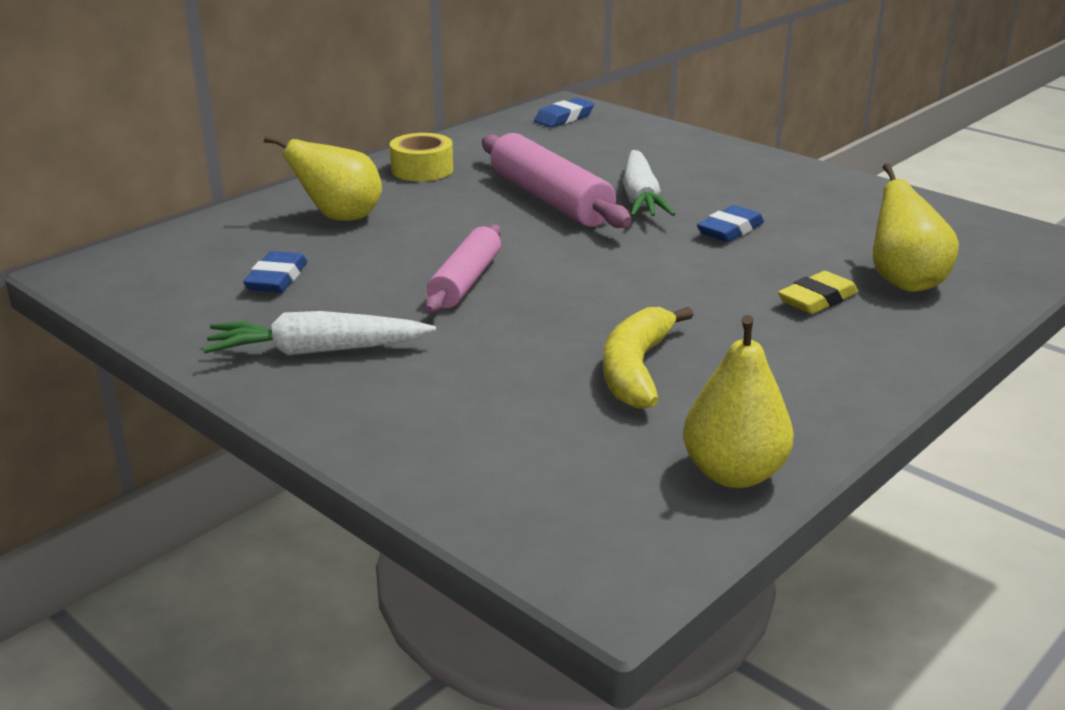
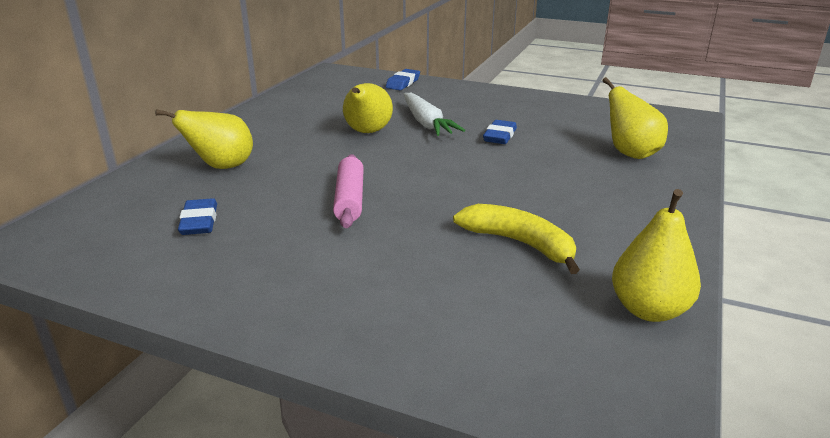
camera: 20 degrees left, 0 degrees up
(317, 351) = (270, 276): white carrot -> none
(422, 169) = (261, 124): yellow tape -> none
(550, 199) = (367, 132): pink rolling pin -> yellow pear
(564, 118) = (337, 79): blue eraser -> blue eraser (403, 83)
(636, 369) = (519, 243): yellow banana -> yellow banana turned 135 degrees clockwise
(817, 299) = (591, 173): yellow eraser -> none

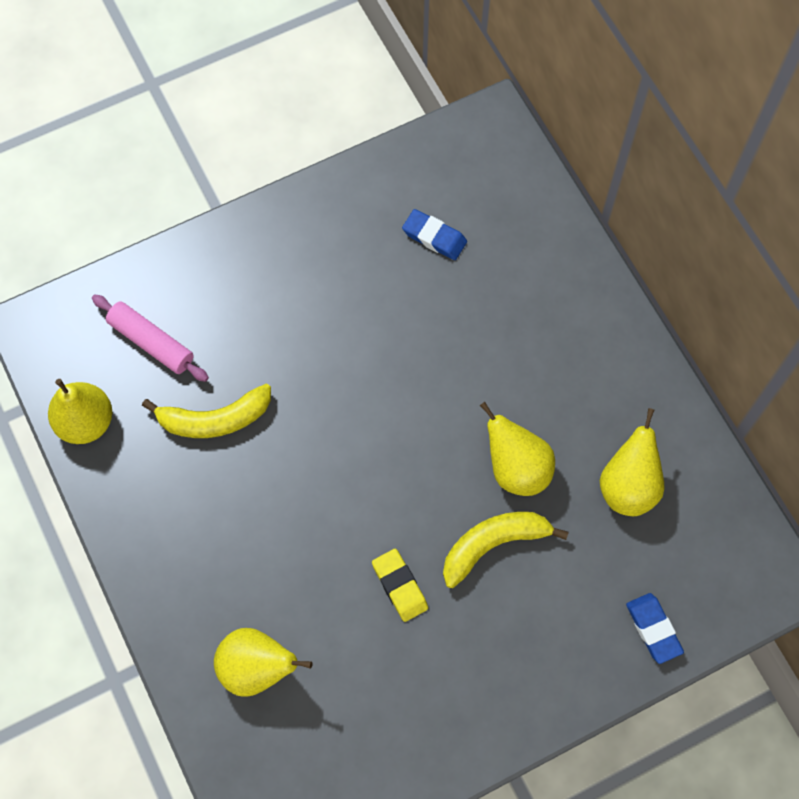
camera: 130 degrees right, 40 degrees up
(221, 167) = (532, 298): yellow pear -> yellow pear (628, 486)
(349, 199) = (382, 356): pink rolling pin -> pink rolling pin (151, 342)
(426, 123) = (493, 545): white carrot -> yellow banana
(499, 136) = (400, 586): blue eraser -> yellow eraser

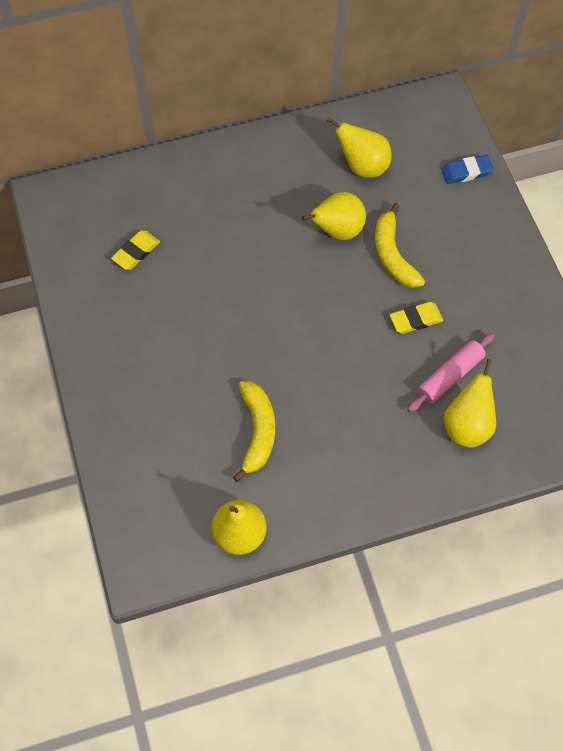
camera: 80 degrees left, 5 degrees down
(151, 342) = (177, 473): pink rolling pin -> pink rolling pin (450, 376)
(434, 237) = (136, 252): blue eraser -> yellow eraser

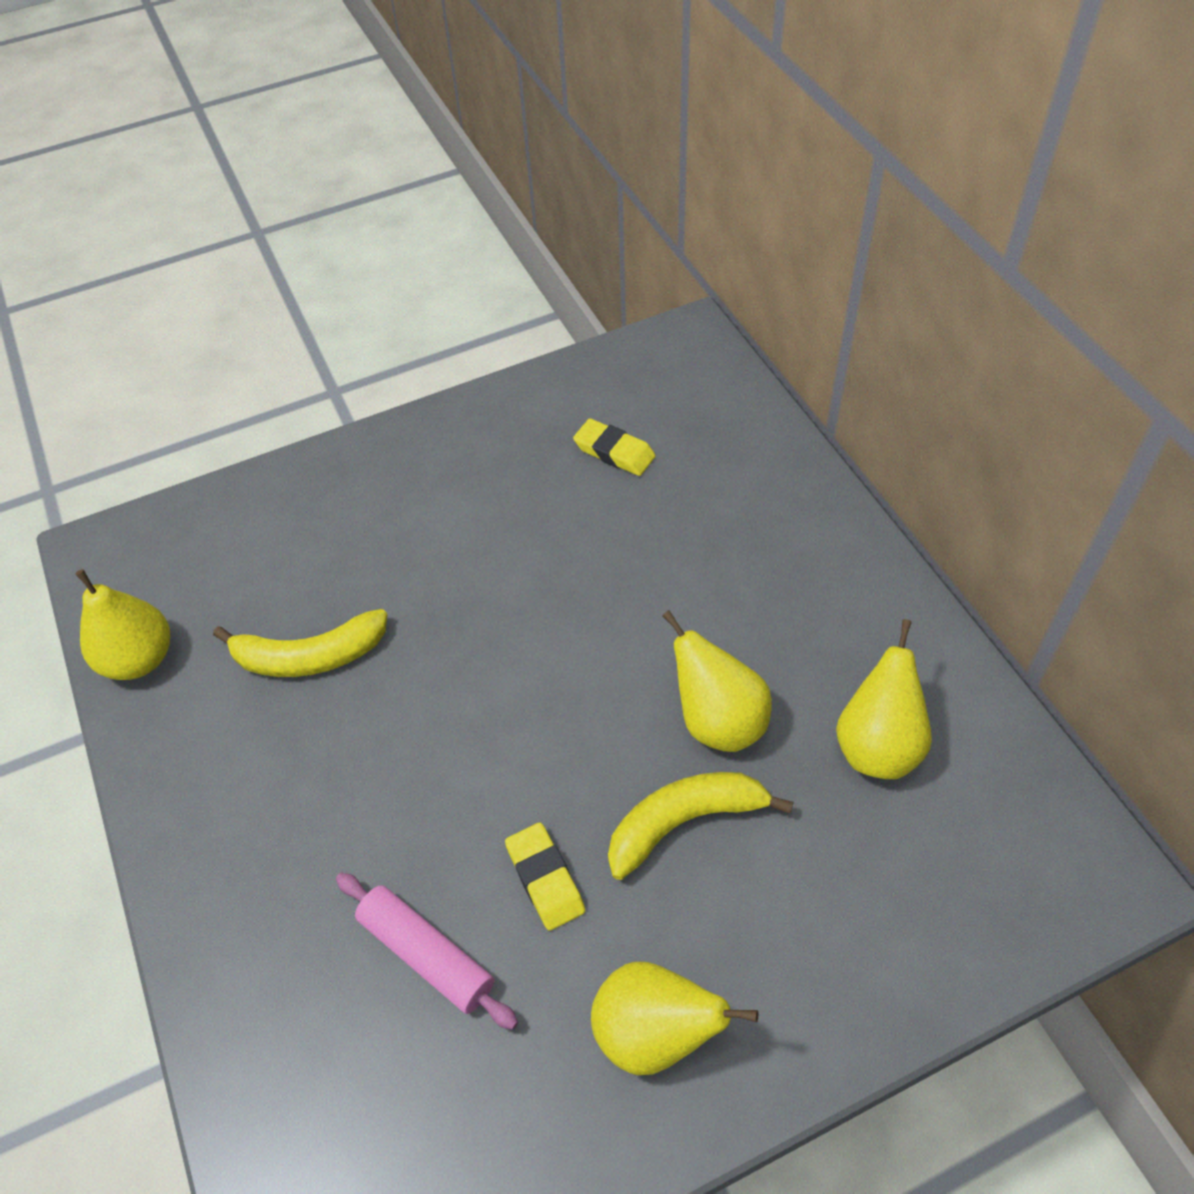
camera: 85 degrees right, 10 degrees down
(466, 172) = (928, 948): blue eraser -> none
(467, 426) = (321, 996): yellow pear -> yellow pear (654, 1033)

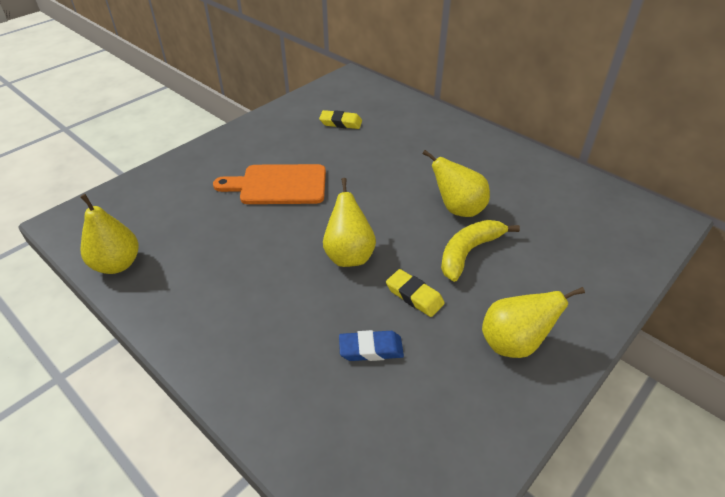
camera: 25 degrees left, 10 degrees down
(310, 656) = (224, 237): yellow banana -> none
(426, 954) = (371, 349): pink rolling pin -> blue eraser
(440, 570) = (278, 185): none -> orange cutting board
(877, 745) = (536, 199): yellow pear -> yellow pear (349, 255)

